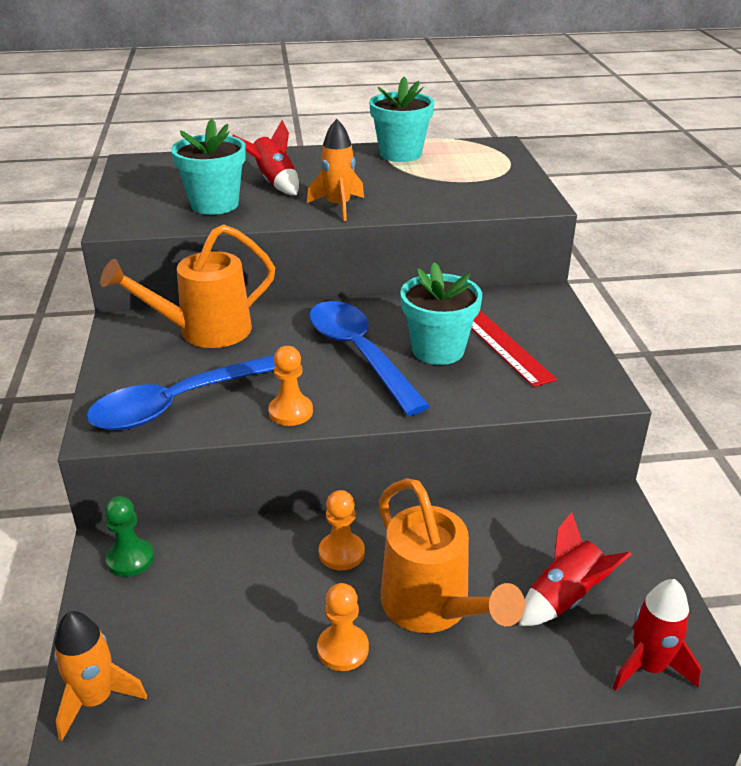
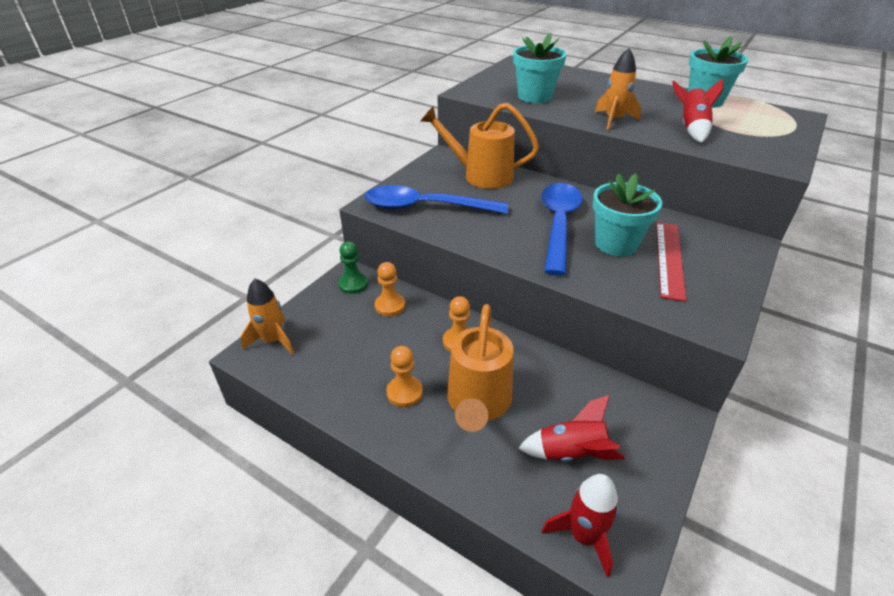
camera: 40 degrees right, 5 degrees up
(274, 183) = (588, 95): red rocket -> red rocket (691, 129)
(290, 412) = (478, 239): orange pawn -> orange pawn (390, 306)

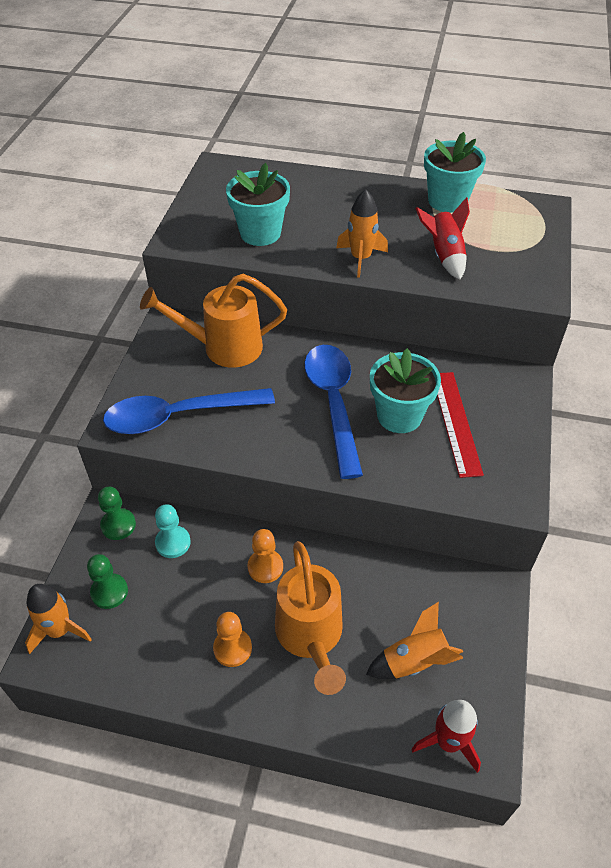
camera: 20 degrees left, 10 degrees up
(324, 325) = (109, 592): none -> green pawn
(390, 306) = (173, 543): orange pawn -> turquoise pawn
(571, 453) = (414, 661): red rocket -> orange rocket

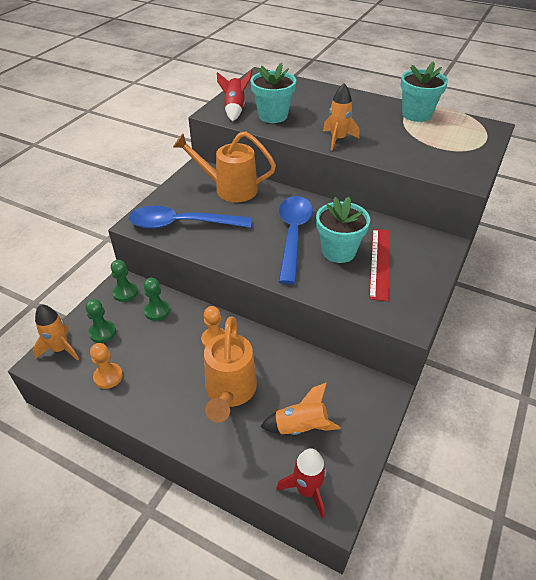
camera: 15 degrees right, 5 degrees down
(173, 543) = (157, 311): turquoise pawn -> green pawn
(232, 648) = (171, 387): orange pawn -> orange pawn (108, 376)
(444, 255) = (401, 146): red rocket -> red rocket (235, 109)

